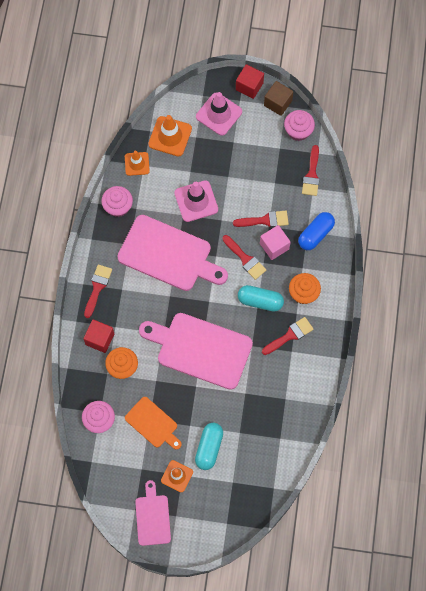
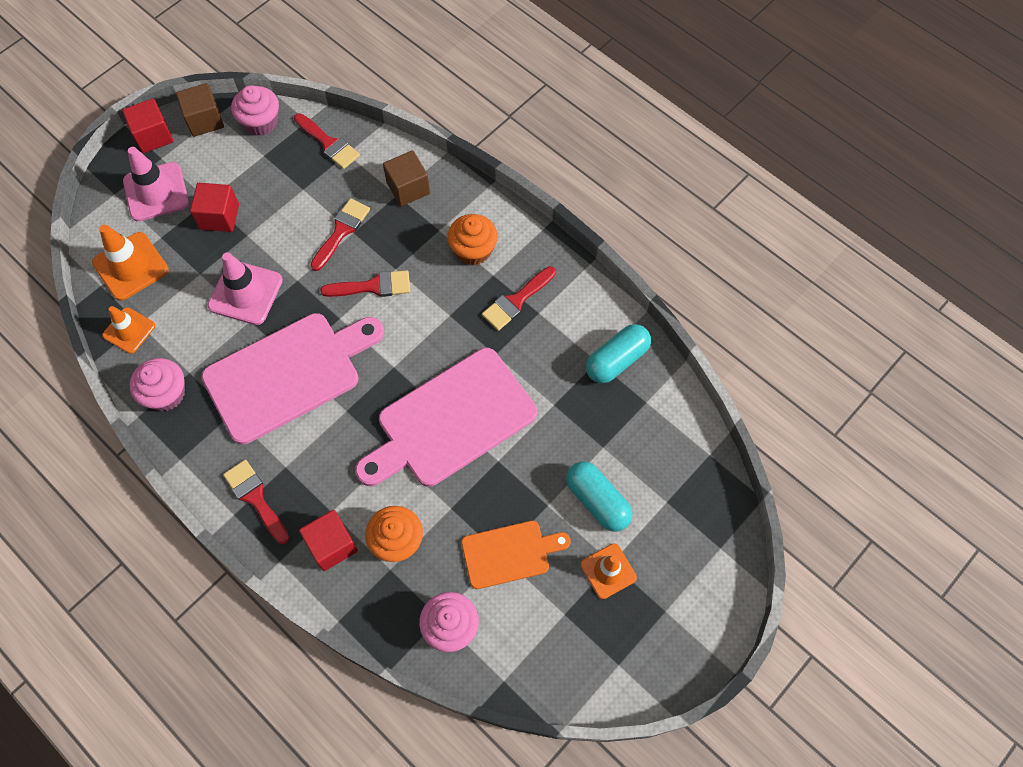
camera: 55 degrees left, 5 degrees down
(152, 517) = (646, 645): pink cutting board -> none
(228, 155) = (219, 217): none -> red cube
(260, 301) = (443, 306): turquoise capsule -> turquoise capsule (617, 360)
(274, 246) = (384, 242): pink cube -> none
(290, 335) = (516, 301): red brush -> red brush turned 135 degrees counterclockwise
(315, 234) = (408, 188): blue capsule -> brown cube

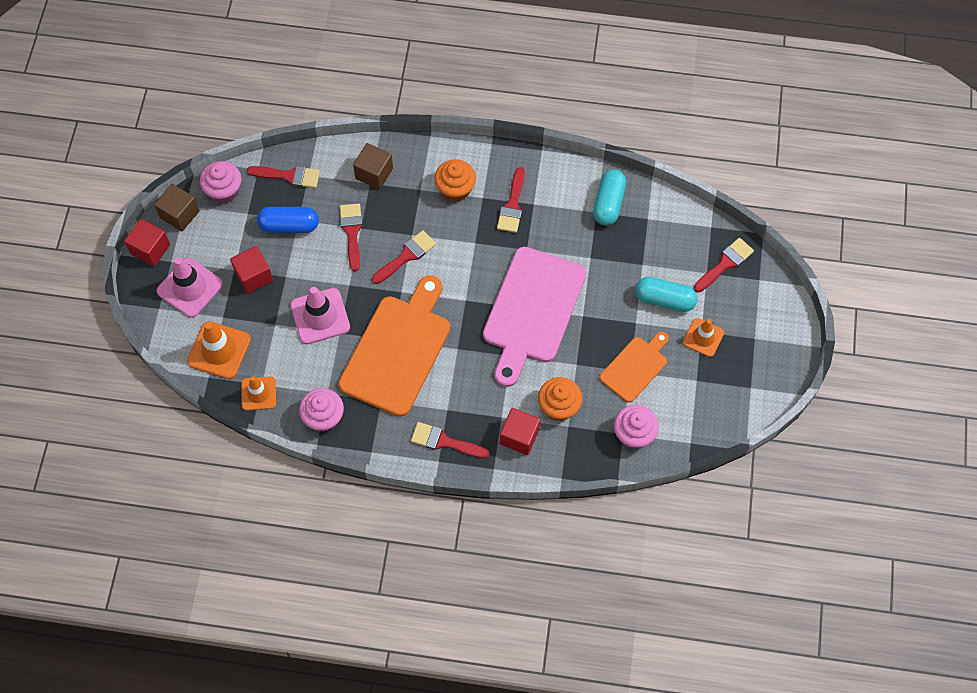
camera: 35 degrees left, 0 degrees up
(289, 374) = (398, 350): pink cutting board -> orange cutting board
(290, 190) = (289, 226): none -> blue capsule
(694, 505) = (725, 264): none -> red brush

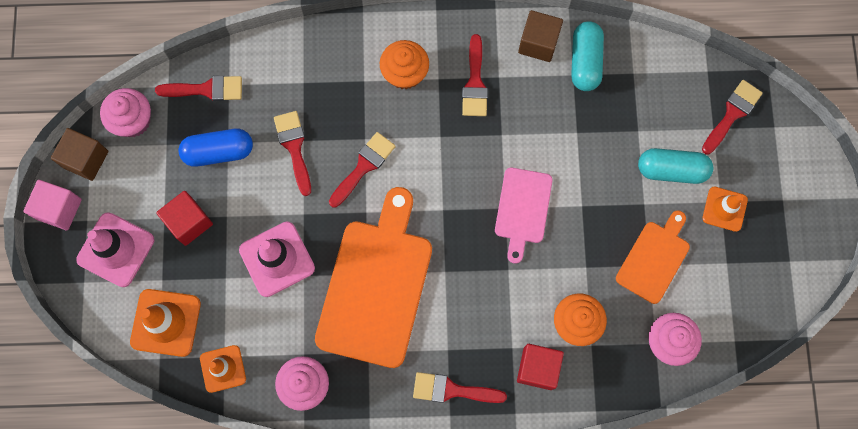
camera: 10 degrees left, 10 degrees up
(150, 249) = (59, 209): red cube -> pink cube
(374, 173) = (306, 69): brown cube -> brown cube (538, 43)
(532, 310) = (522, 209): pink cutting board -> pink cutting board, size x0.55

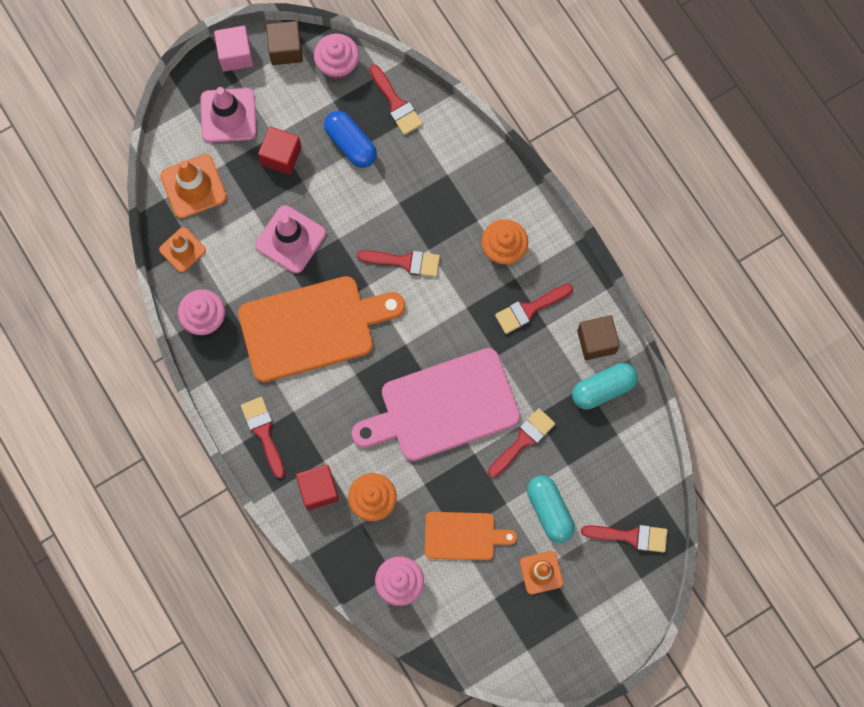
camera: 60 degrees right, 0 degrees up
(294, 147) = (388, 199): red brush -> red brush (523, 440)
(522, 209) = (443, 407): pink cutting board -> pink cutting board, size x1.83

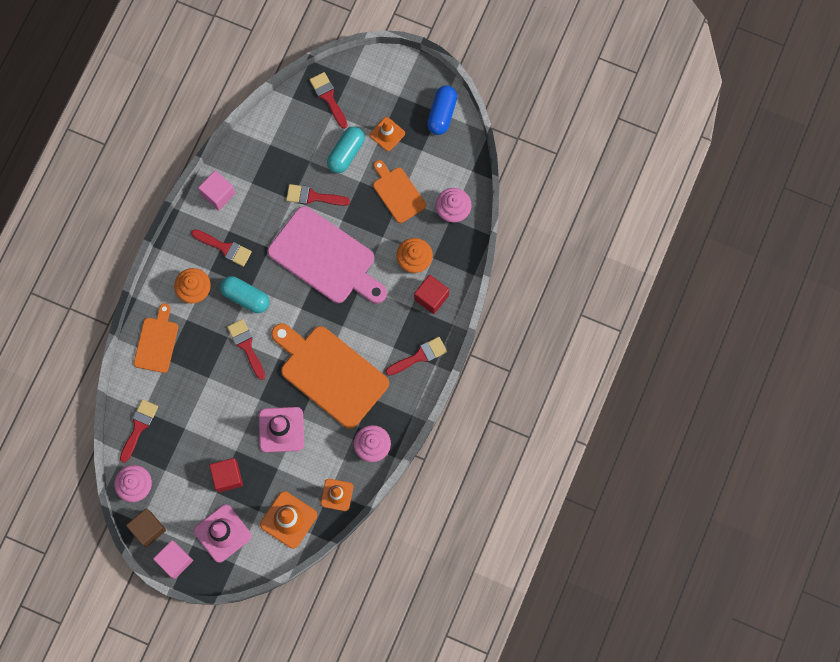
camera: 125 degrees left, 0 degrees up
(263, 432) = (419, 356): red brush -> red brush turned 150 degrees counterclockwise
(350, 144) = (188, 437): blue capsule -> blue capsule (442, 114)
(474, 176) = (157, 342): none -> orange cutting board
(596, 341) = (218, 194): brown cube -> pink cube
(603, 389) = (246, 171): turquoise capsule -> turquoise capsule (246, 297)

